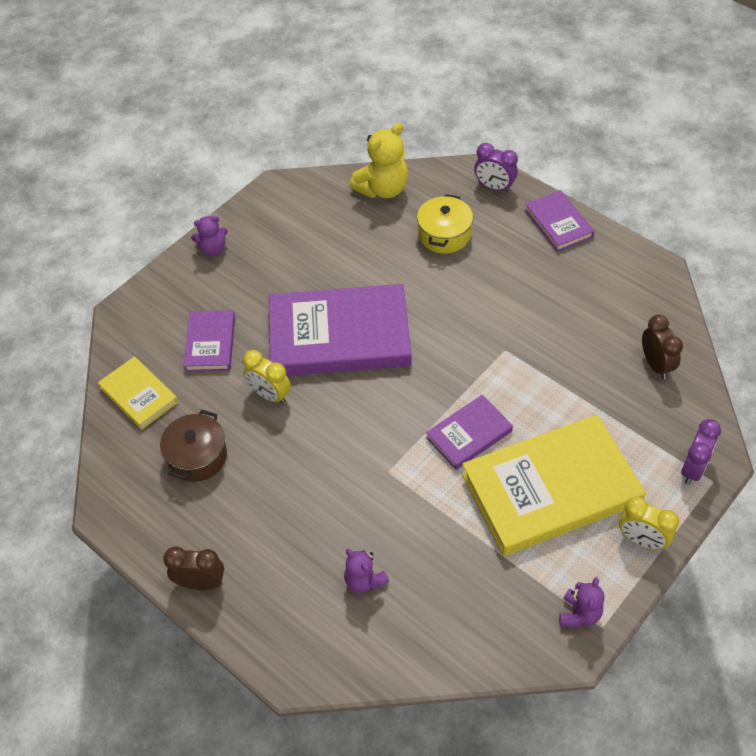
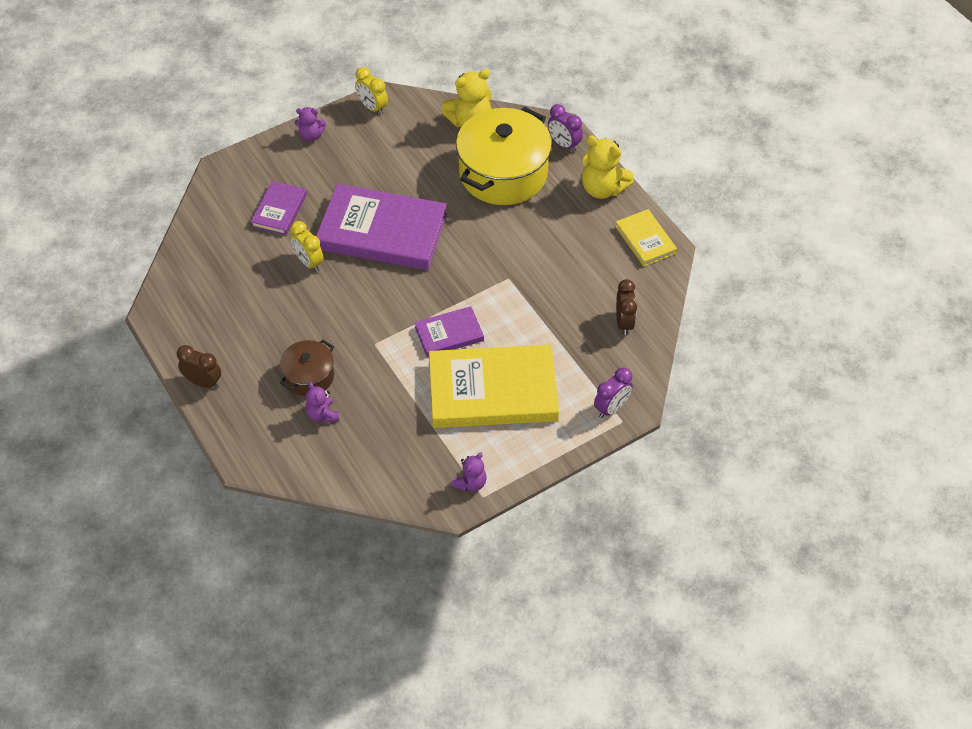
camera: 15 degrees right, 0 degrees up
(139, 395) = (209, 235): yellow book -> yellow book (645, 240)
(197, 456) = (236, 293): brown pot -> brown pot (309, 376)
(444, 235) = (503, 173): yellow pot -> yellow pot, size x1.95
(558, 223) = (602, 189): purple book -> yellow teddy bear
(641, 540) = (544, 446): yellow clock -> yellow clock (372, 107)

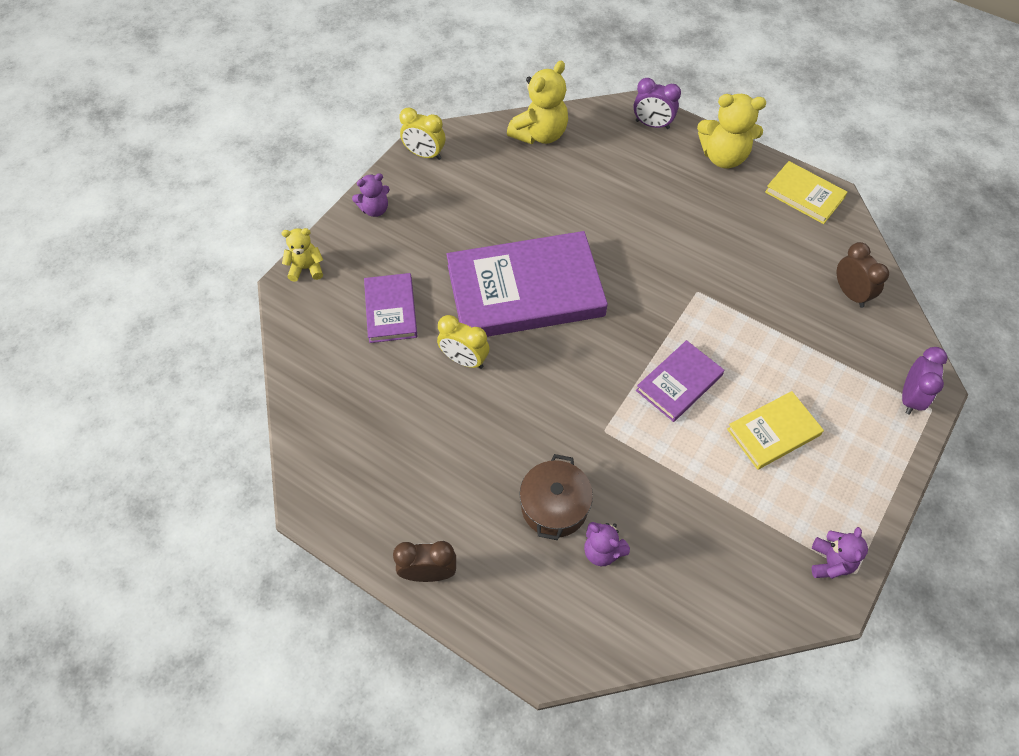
camera: 25 degrees left, 5 degrees up
(238, 160) = (306, 268): none -> yellow teddy bear
(493, 390) = (773, 432): yellow book -> yellow book, size x0.50
(503, 173) = (612, 177): yellow pot -> none

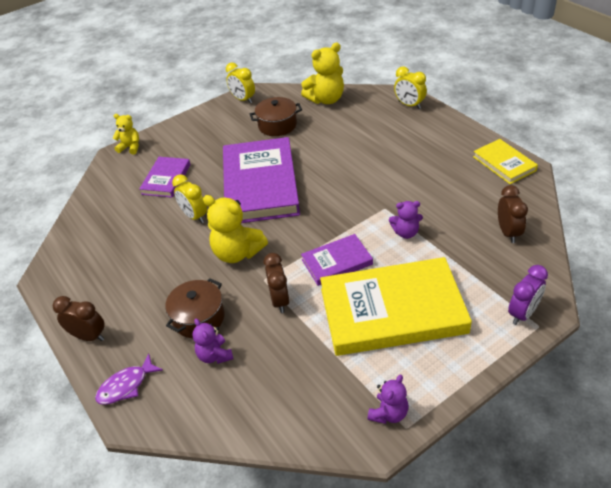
camera: 25 degrees right, 15 degrees down
(375, 209) = (192, 123): purple teddy bear -> purple teddy bear (406, 233)
(496, 190) = (277, 125): none -> brown pot
(518, 624) = (126, 386): none -> purple fish
(525, 290) = (260, 184): purple book -> purple book turned 75 degrees clockwise
(639, 454) = (279, 300): none -> brown clock
(652, 124) = (409, 105): purple clock -> yellow clock
(723, 157) = (452, 131): yellow teddy bear -> yellow teddy bear (237, 253)
(773, 432) = (392, 310): yellow book -> yellow book, size x2.00

